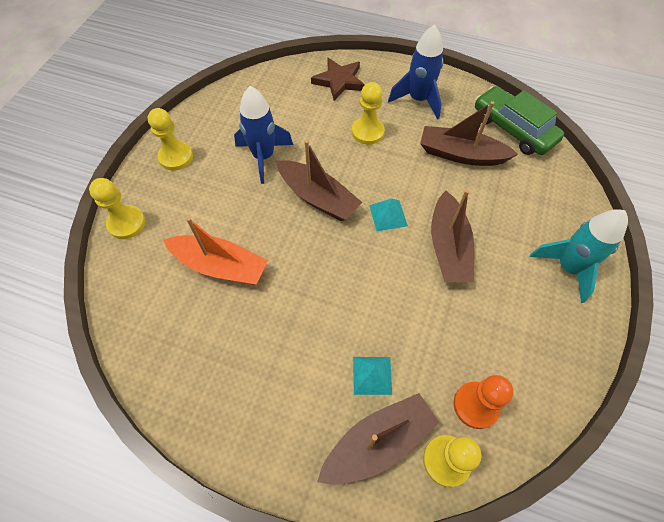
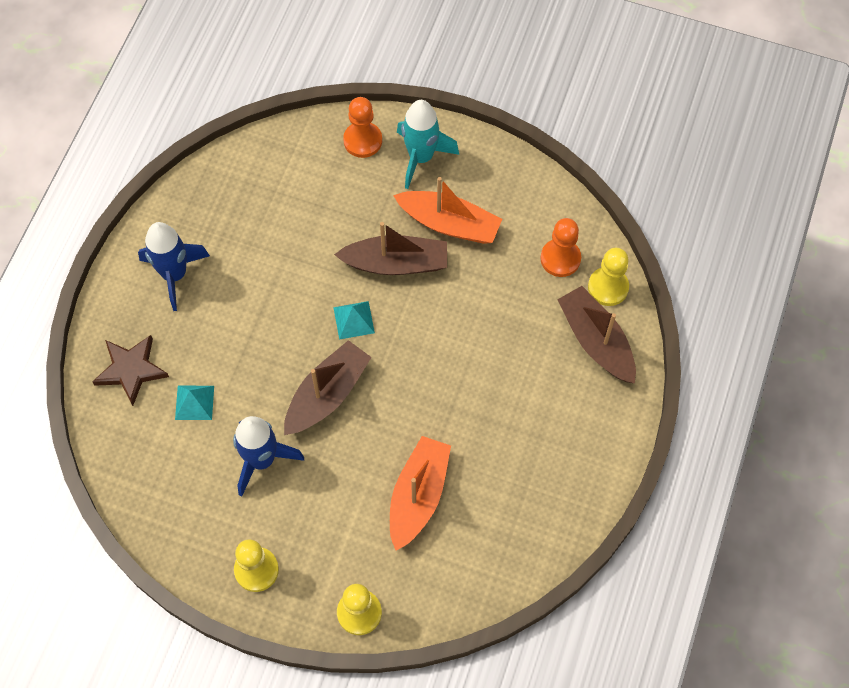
camera: 90 degrees left, 5 degrees up
(367, 132) = (227, 337): yellow pawn -> none
(372, 375) = (536, 343): turquoise pyramid -> turquoise pyramid (194, 402)
(461, 154) = (268, 236): brown boat -> none
(498, 293) = (449, 224): none -> orange boat
(513, 129) = (231, 175): green car -> none
(572, 219) = (362, 140): none -> orange pawn

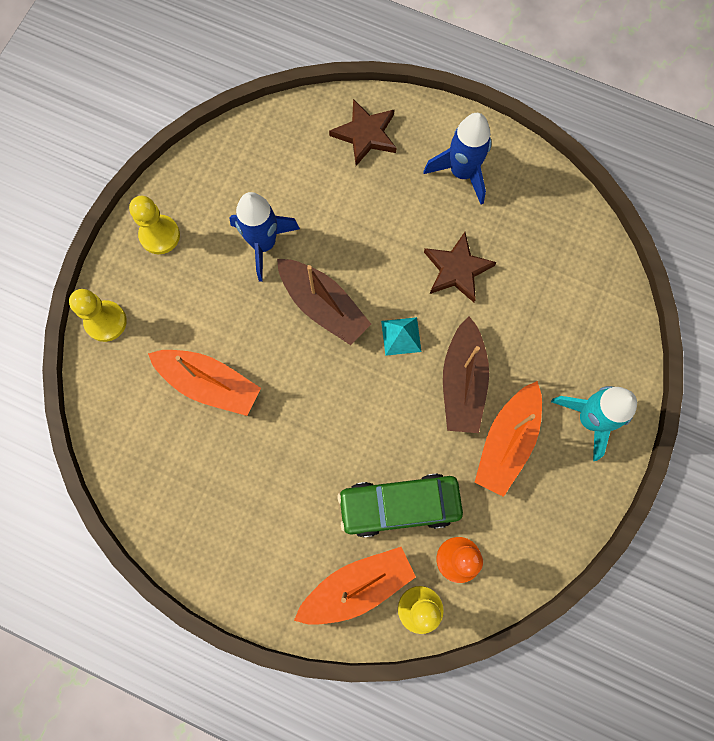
camera: 95 degrees right, 10 degrees up
(194, 402) = (327, 187): turquoise pyramid -> none
(281, 274) = (457, 269): none -> brown star
(362, 140) = (611, 359): orange pawn -> none
(518, 310) = (399, 505): none -> green car
(596, 341) = (357, 586): brown boat -> orange boat

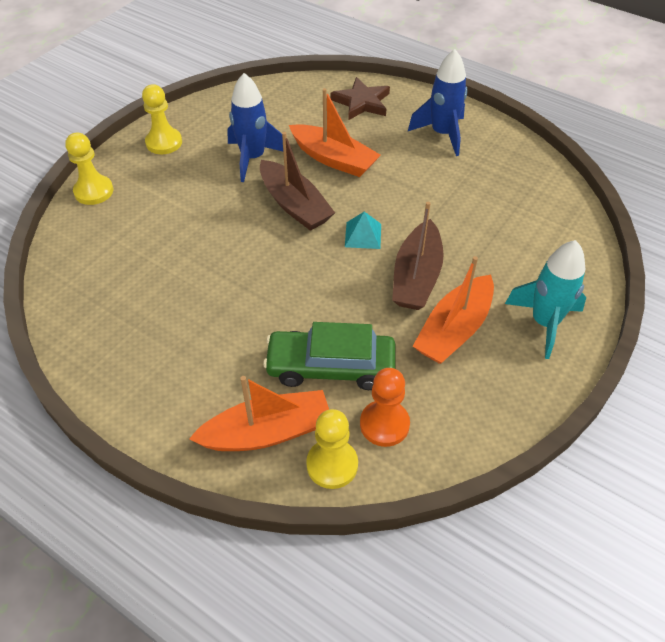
camera: 10 degrees right, 25 degrees down
(209, 384) = (170, 246): orange boat -> orange boat (334, 159)
(457, 269) = (426, 196): brown star -> none

